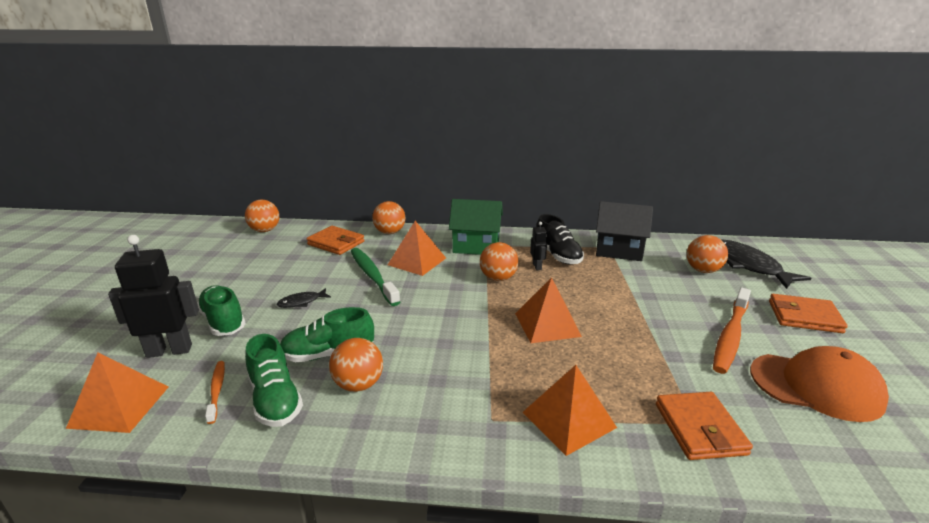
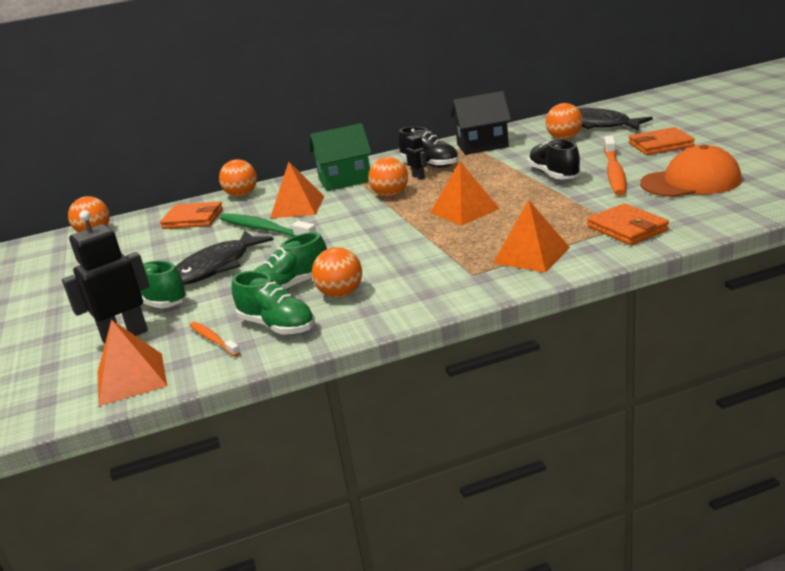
camera: 20 degrees left, 0 degrees up
(302, 302) = (216, 267): black fish -> black fish, size x2.13
(664, 313) = (554, 175): none -> black shoe

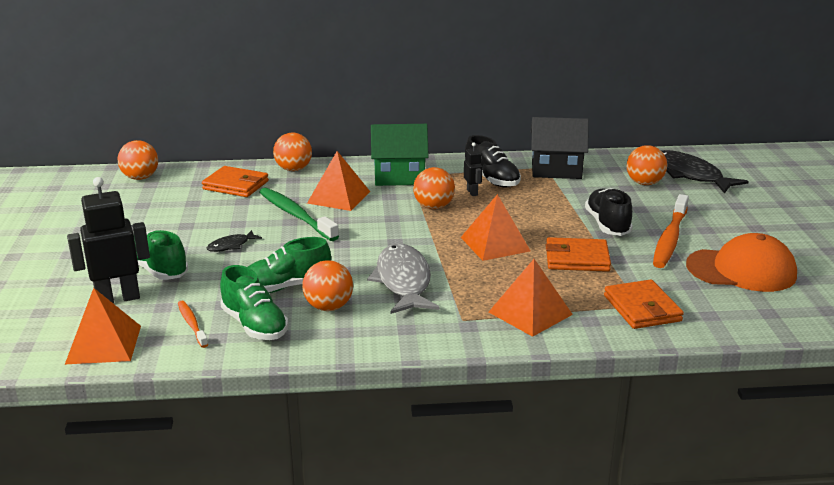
camera: 10 degrees right, 0 degrees up
(216, 267) = (231, 245): black fish -> black fish, size x0.47
(399, 257) = (403, 281): none -> grey fish
(660, 145) = (739, 217): orange wallet -> orange wallet (577, 258)

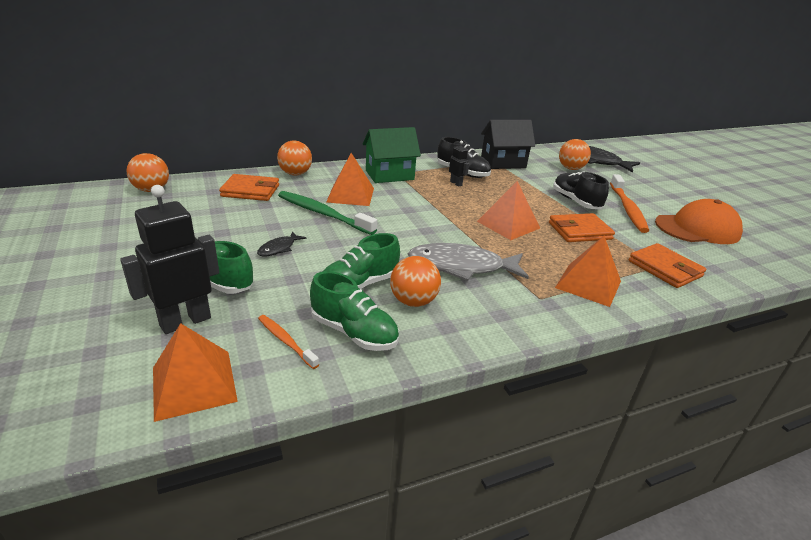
camera: 20 degrees left, 5 degrees up
(403, 281) = (461, 267): grey fish -> grey fish turned 60 degrees counterclockwise
(434, 207) = (435, 197): orange ball -> none

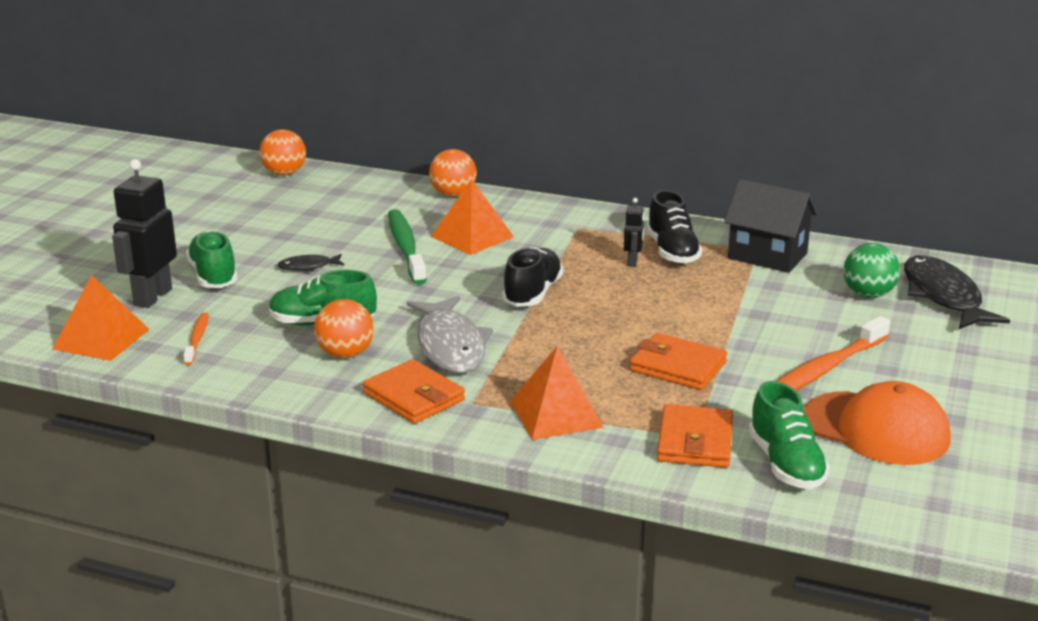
camera: 45 degrees right, 5 degrees down
(185, 321) = (152, 297): black robot -> black robot turned 75 degrees counterclockwise
(250, 191) = (374, 201): orange wallet -> orange wallet (413, 397)
(354, 333) = (255, 355): green shoe -> green shoe (786, 464)
(389, 175) = (564, 227): green house -> none
(461, 267) = (450, 346): grey fish -> grey fish turned 150 degrees counterclockwise
(508, 224) = (597, 328): orange pyramid -> none
(571, 168) = (868, 294): orange ball -> green ball
(575, 201) = (761, 335): black shoe -> black shoe (532, 293)

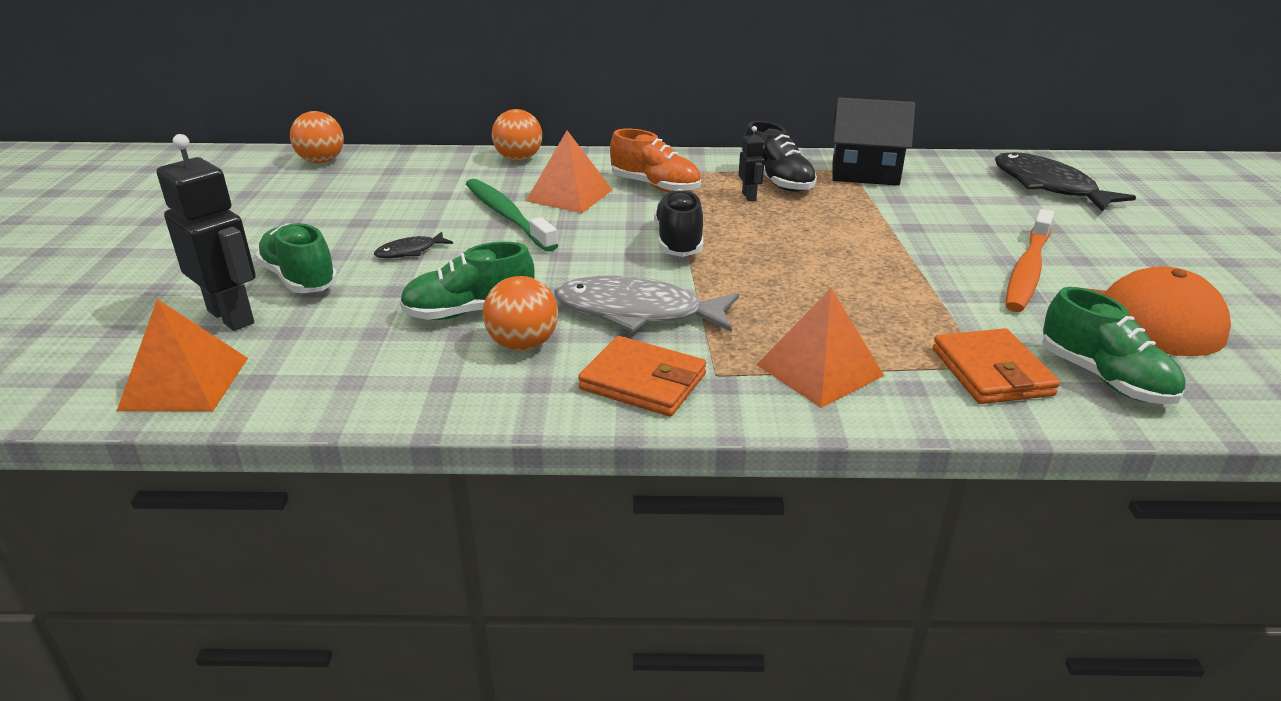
camera: 20 degrees left, 5 degrees up
(152, 297) = (231, 316): black robot -> black robot turned 135 degrees clockwise
(197, 339) = (321, 359): orange toothbrush -> none
(450, 346) = (637, 312): grey fish -> grey fish turned 135 degrees clockwise
(554, 240) = (655, 187): none -> orange shoe
(677, 366) = (892, 292): orange wallet -> none
(868, 294) = (986, 194): green ball -> none

